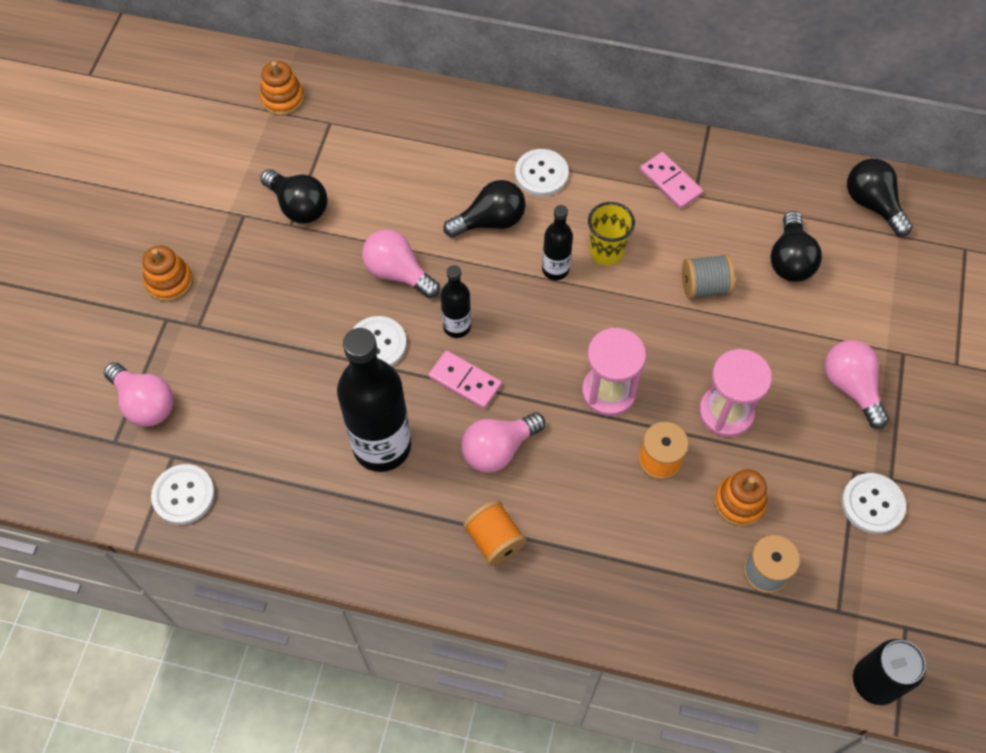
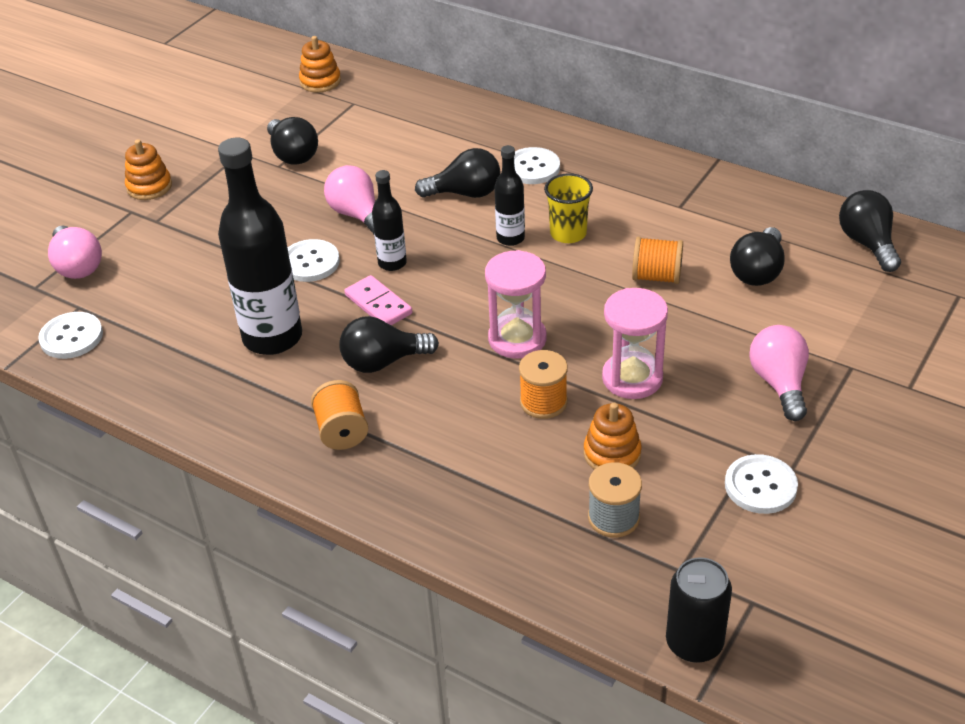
camera: 20 degrees right, 20 degrees down
(498, 449) = (383, 362): pink light bulb -> black light bulb
(670, 182) = (659, 193): pink domino -> none
(704, 287) = (656, 276): grey spool -> orange spool

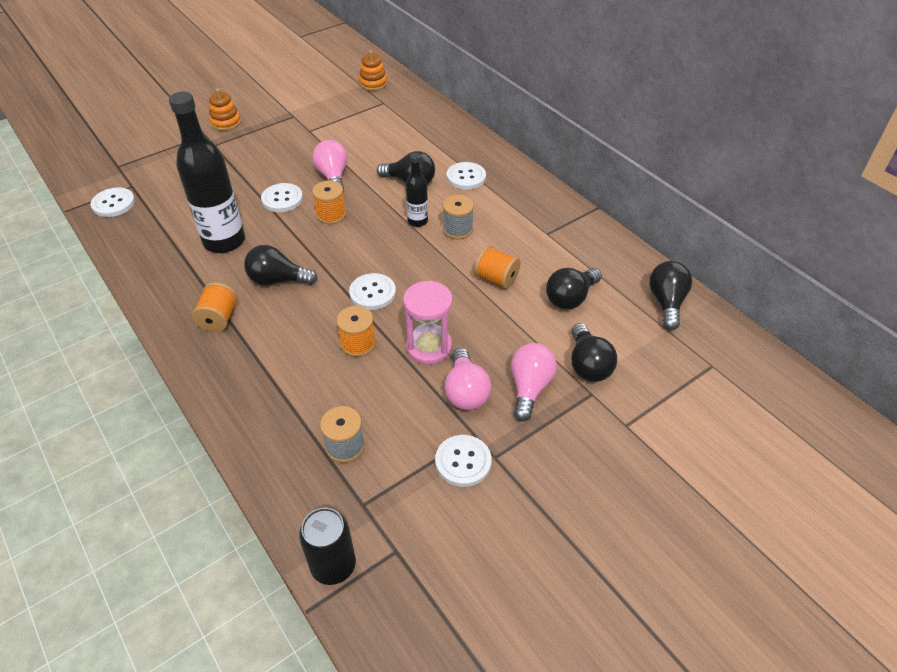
camera: 20 degrees right, 5 degrees up
(77, 266) = (150, 160): pink light bulb -> pink light bulb (465, 391)
(293, 155) = (323, 126): black light bulb -> black light bulb (588, 365)
(378, 304) = (302, 240): pink domino -> none
(392, 263) = (331, 215): black bottle -> orange spool
(517, 339) = (372, 293): pink hourglass -> white button
(568, 233) = (457, 229): yellow cup -> grey spool
(612, 454) = (377, 398): orange stacking toy -> none

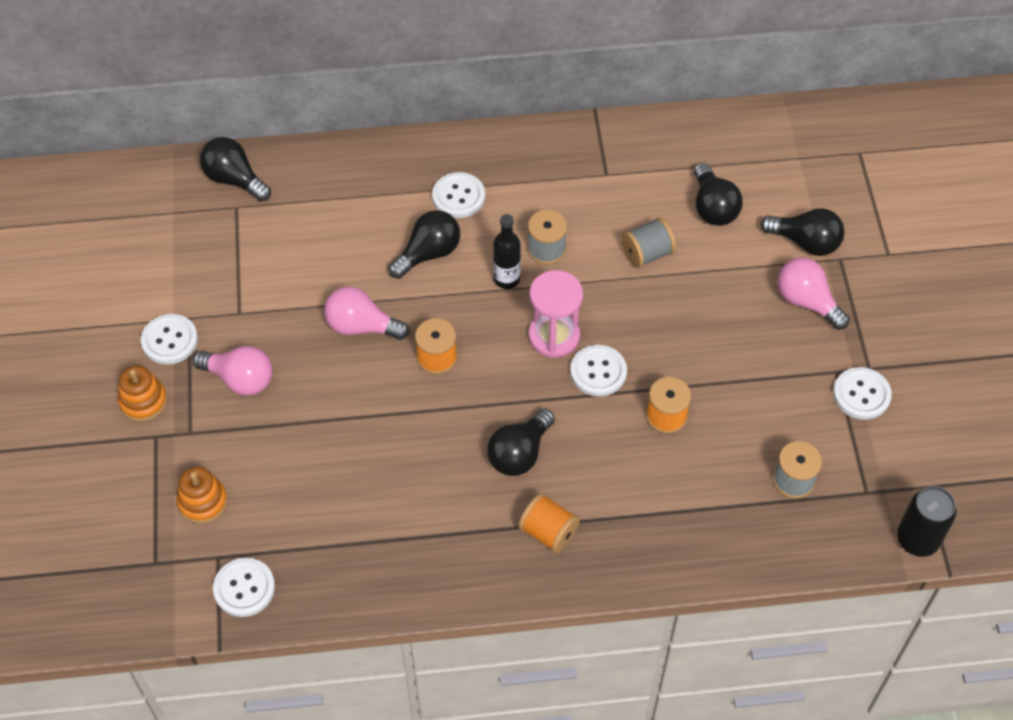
camera: 60 degrees left, 10 degrees up
(224, 241) = (412, 485): black bottle -> none
(282, 199) = (369, 396): white button -> white button (169, 340)
(373, 83) = (179, 198): orange stacking toy -> orange stacking toy (203, 501)
(429, 347) = (708, 357): pink hourglass -> pink hourglass (554, 336)
(465, 391) = (782, 354): pink light bulb -> pink light bulb (240, 379)
(496, 279) = (647, 254): orange spool -> grey spool
(666, 303) = (766, 137): black light bulb -> black light bulb (234, 179)

